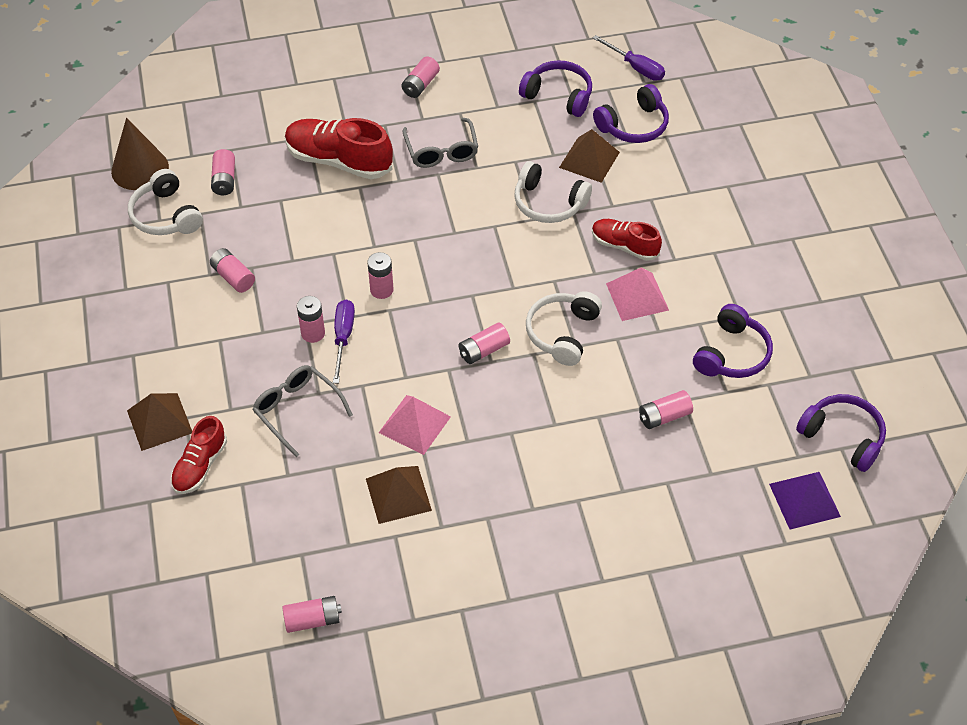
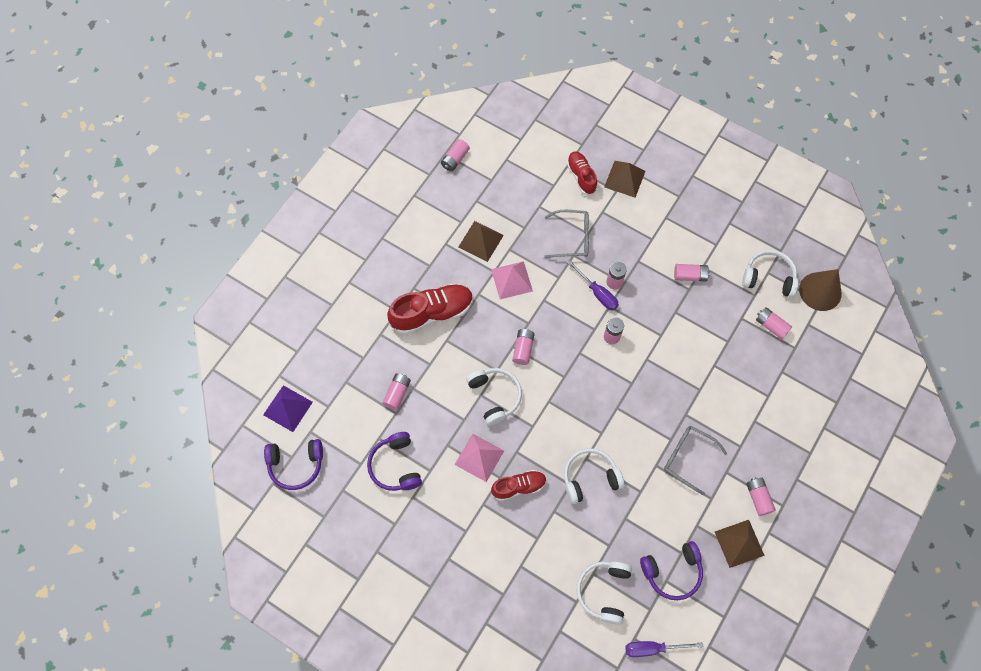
camera: 135 degrees right, 15 degrees up
(339, 161) = (732, 396): red shoe -> red shoe (432, 313)
(589, 160) = (601, 535): brown pyramid -> brown pyramid (739, 543)
(633, 125) = (604, 591): purple headphones -> white headphones

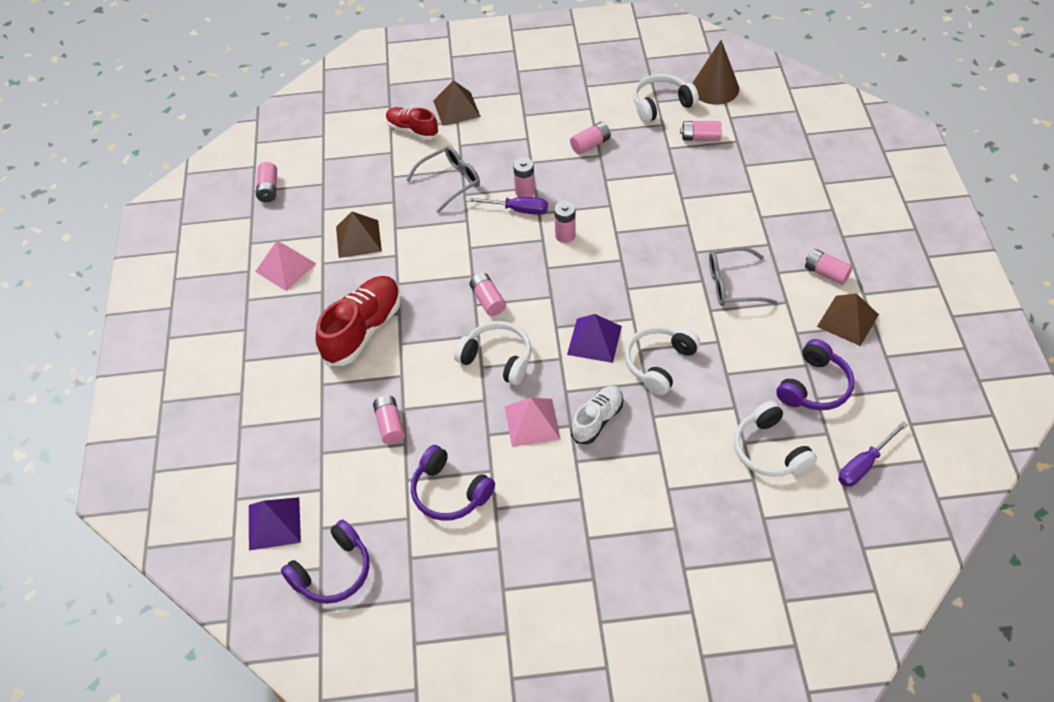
camera: 35 degrees left, 15 degrees down
(511, 280) = (421, 251): pink pyramid -> pink pyramid (285, 267)
(518, 487) = (597, 420): red shoe -> white shoe
(564, 429) = (594, 340): none -> purple pyramid

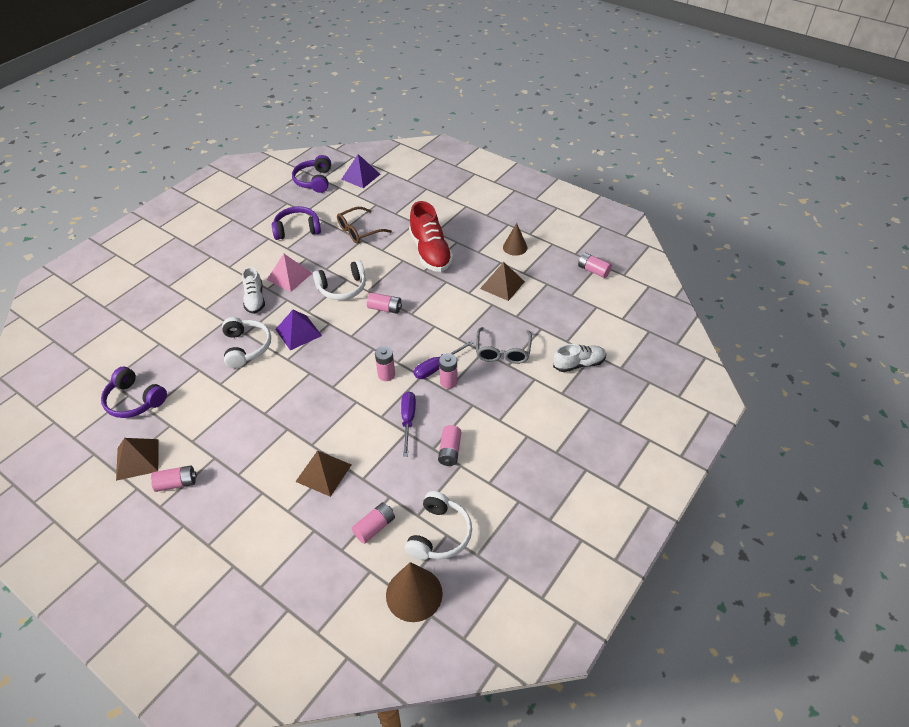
camera: 130 degrees right, 5 degrees down
(285, 267) = (515, 247): pink pyramid -> brown cone
(390, 425) = (359, 231): pink battery -> brown glasses
(412, 130) = (579, 364): red shoe -> white shoe
(456, 108) = (578, 402): brown pyramid -> brown pyramid (323, 473)
(732, 284) = (240, 425): grey glasses -> none
(769, 450) = (140, 349): white headphones -> none
(814, 386) = (134, 400): purple headphones -> purple headphones turned 45 degrees counterclockwise
(864, 464) = (75, 379): purple screwdriver -> purple screwdriver (408, 420)

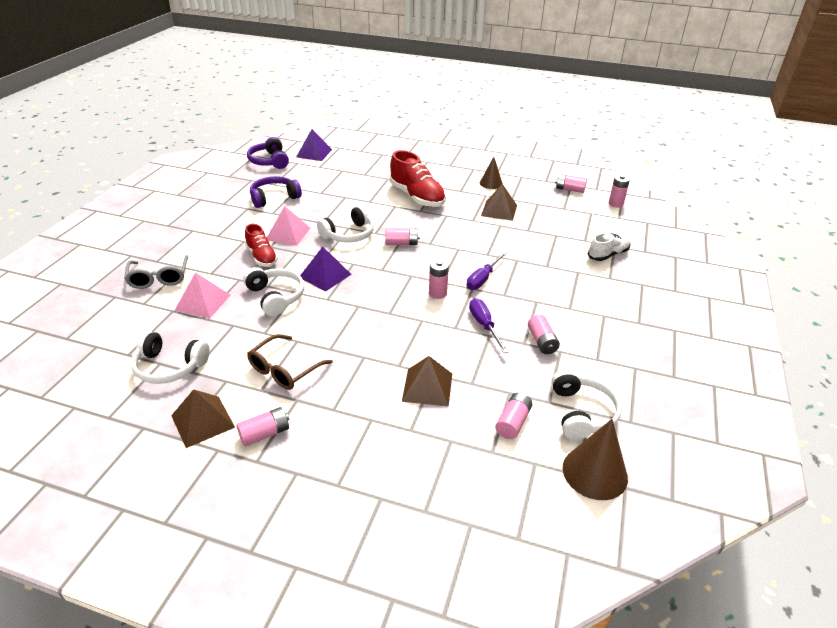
camera: 20 degrees left, 10 degrees down
(134, 400) = (169, 367): purple headphones -> white headphones
(186, 340) = (202, 302): none -> pink pyramid
(255, 299) = (262, 257): white shoe -> red shoe
(359, 231) = (338, 191): brown glasses -> brown glasses (284, 370)
(448, 382) = (501, 288): pink battery -> pink battery (615, 204)
(503, 351) = (535, 257): grey glasses -> grey glasses (159, 278)

